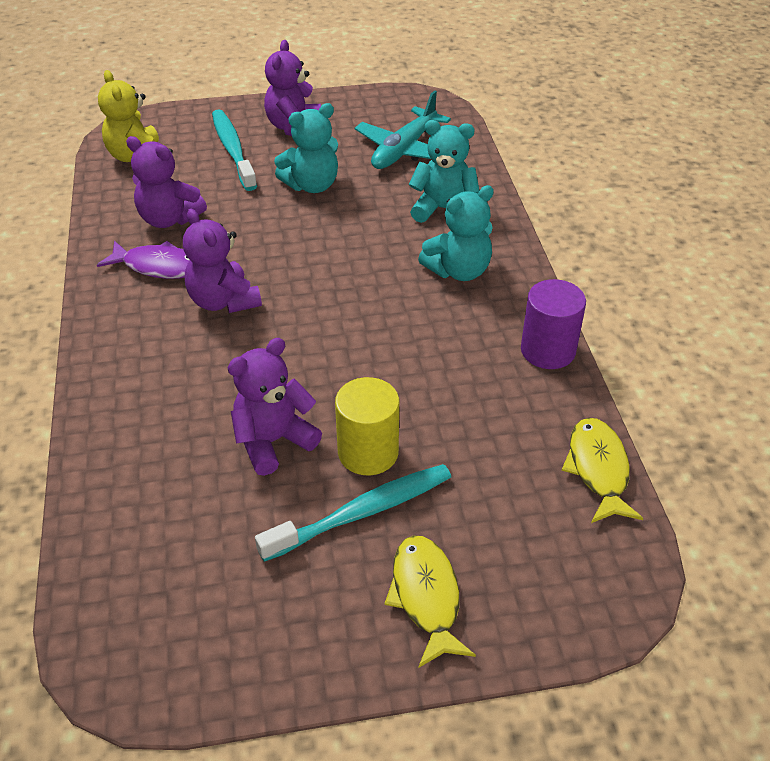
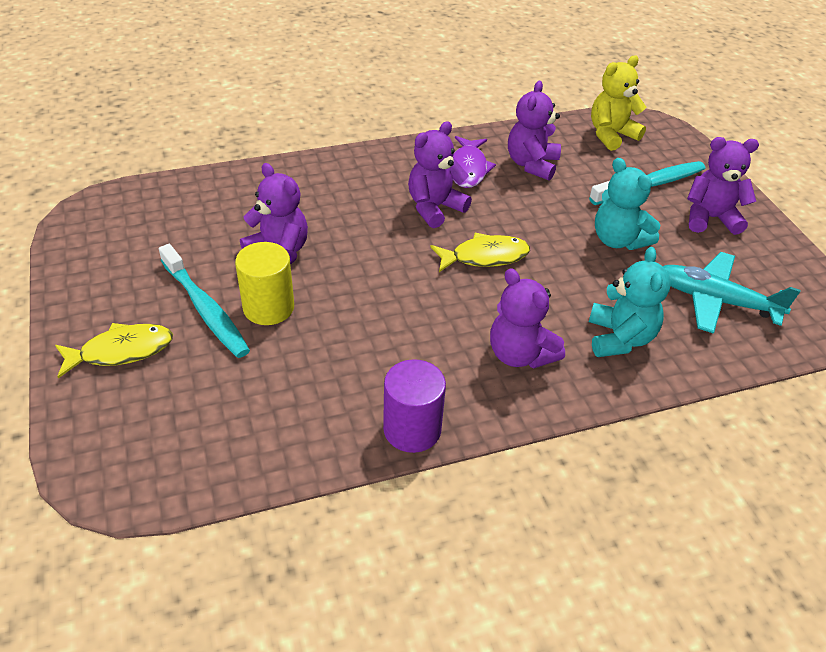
camera: 80 degrees right, 0 degrees up
(458, 271) = (520, 354): turquoise teddy bear -> purple teddy bear
(598, 469) = (250, 468): yellow fish -> yellow fish (485, 256)

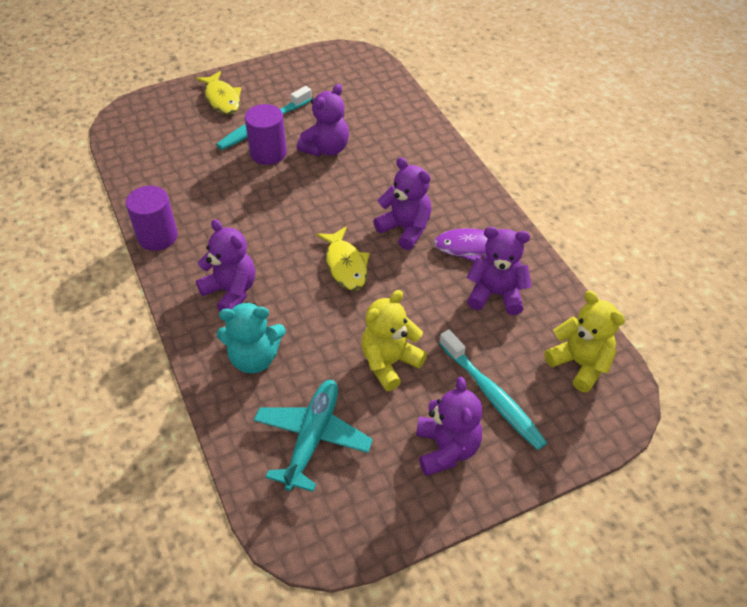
camera: 85 degrees right, 5 degrees up
(268, 307) = (268, 153): yellow cylinder -> purple cylinder
(520, 354) = (231, 292): purple teddy bear -> purple teddy bear turned 90 degrees clockwise
(618, 240) = (389, 363): turquoise teddy bear -> yellow teddy bear

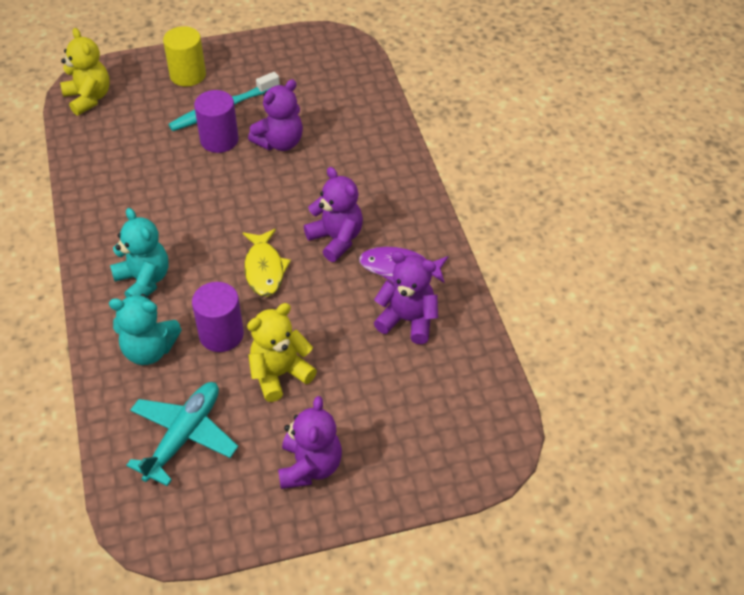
camera: 10 degrees right, 0 degrees up
(157, 236) = (86, 214): purple cylinder -> purple cylinder (221, 334)
(222, 99) = (188, 75): yellow fish -> yellow cylinder
(231, 292) = (144, 281): purple teddy bear -> turquoise teddy bear
(492, 396) = (371, 422): turquoise toothbrush -> none
(580, 364) = (470, 403): yellow teddy bear -> yellow teddy bear (89, 98)

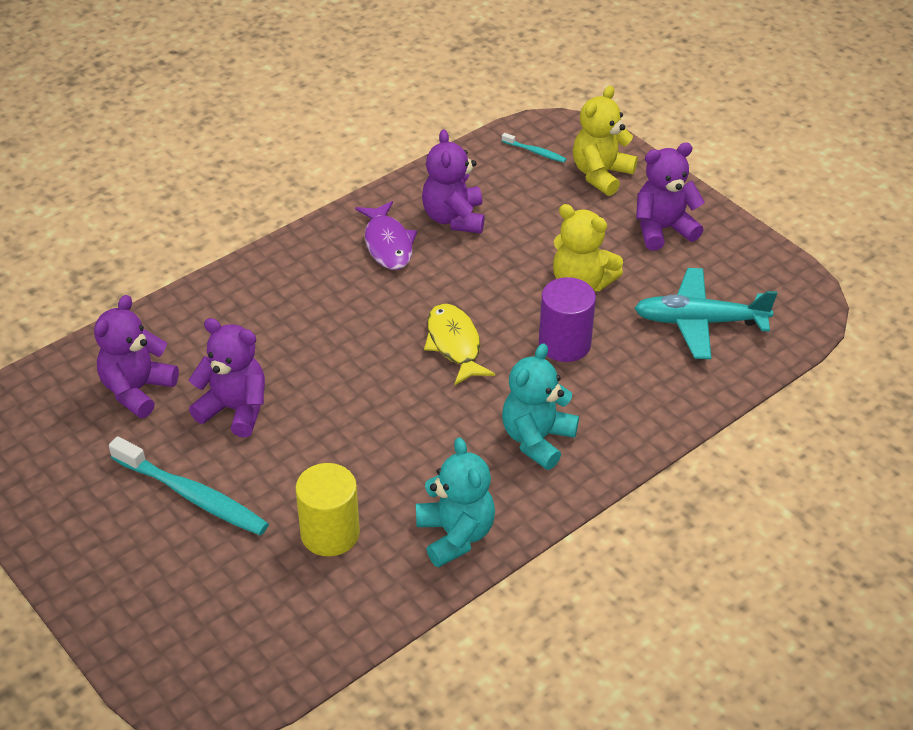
camera: 115 degrees left, 5 degrees down
(89, 98) = (238, 670): yellow teddy bear -> yellow teddy bear (601, 174)
(149, 350) = (624, 391): turquoise teddy bear -> turquoise teddy bear (455, 535)
(188, 75) = (131, 569): yellow cylinder -> yellow cylinder (330, 533)
(219, 140) = (259, 472): purple cylinder -> none
(264, 269) = (454, 344): yellow fish -> yellow fish turned 75 degrees counterclockwise
(336, 239) = (374, 303): purple teddy bear -> purple teddy bear (137, 390)
(471, 415) = (535, 152): none -> turquoise toothbrush

